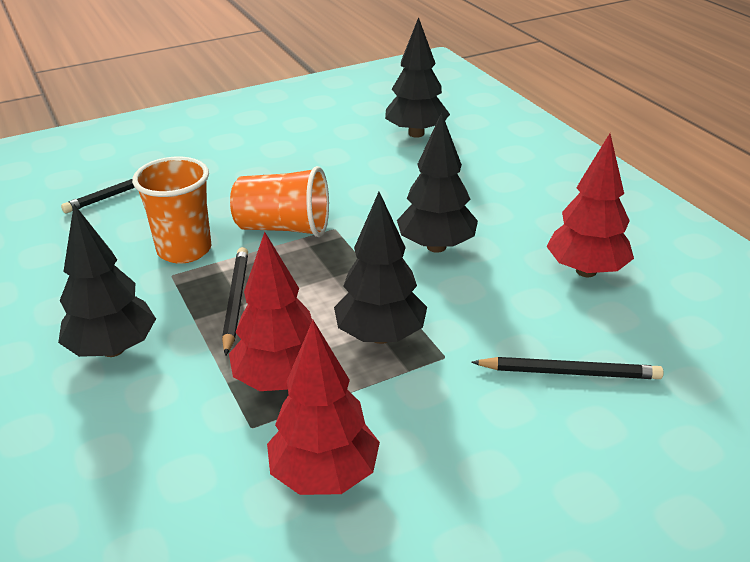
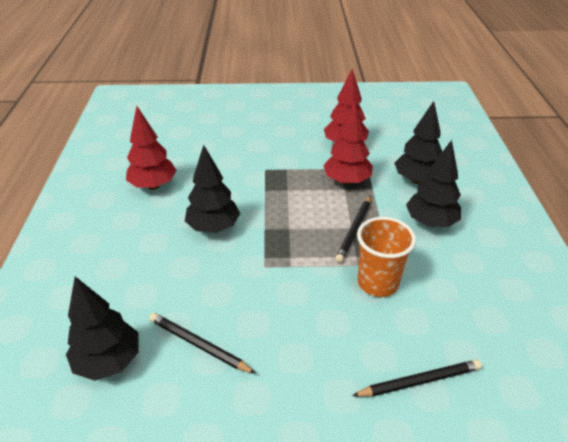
camera: 155 degrees left, 5 degrees up
(284, 228) = (299, 279): orange cup -> none
(380, 336) = (287, 186): black tree -> black tree (416, 180)
(569, 372) = (220, 148): black pencil -> black pencil (199, 345)

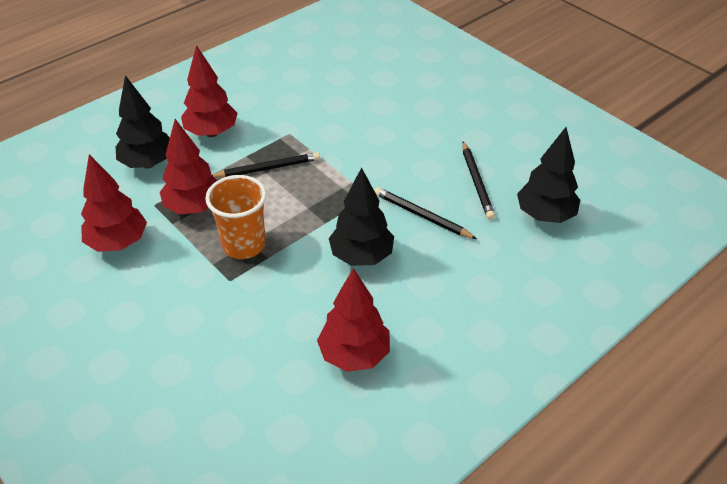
camera: 130 degrees left, 5 degrees up
(377, 283) = (317, 131): orange cup -> orange cup (244, 245)
(419, 381) = (381, 84): black pencil -> black pencil (422, 216)
(430, 222) = (211, 132): black tree -> red tree

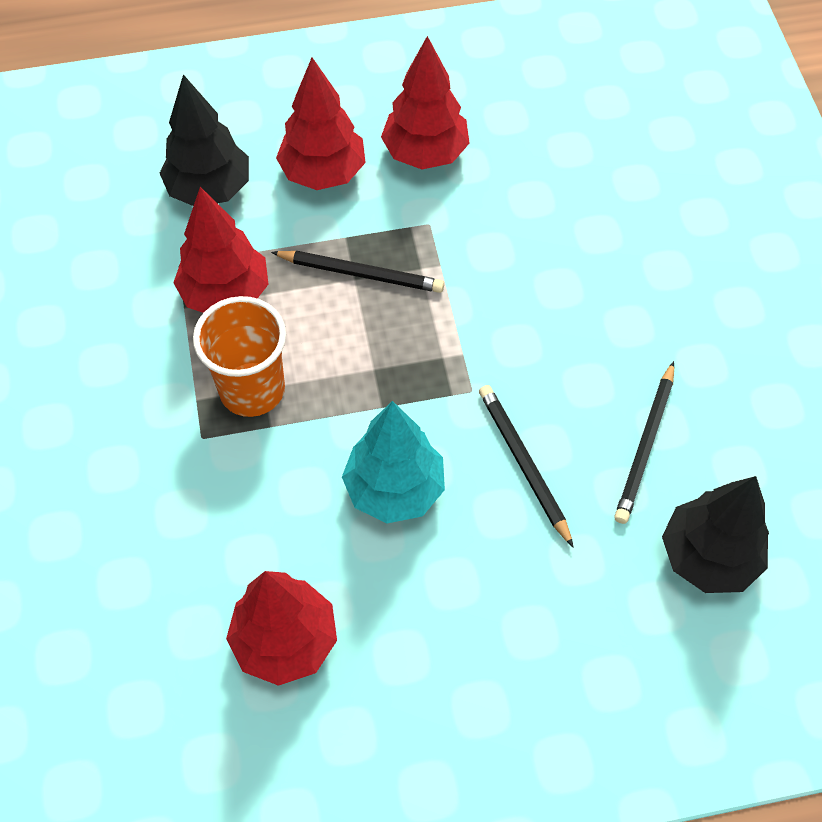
camera: 30 degrees right, 15 degrees up
(118, 243) = (101, 306): red tree -> red tree (425, 153)
(361, 256) = (394, 489): black tree -> turquoise tree

